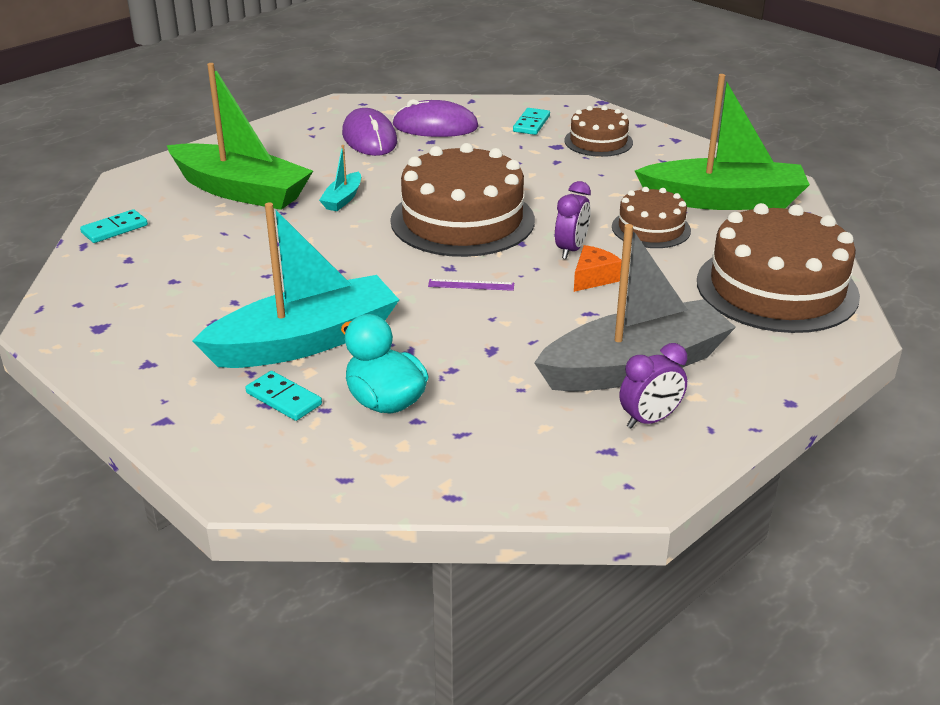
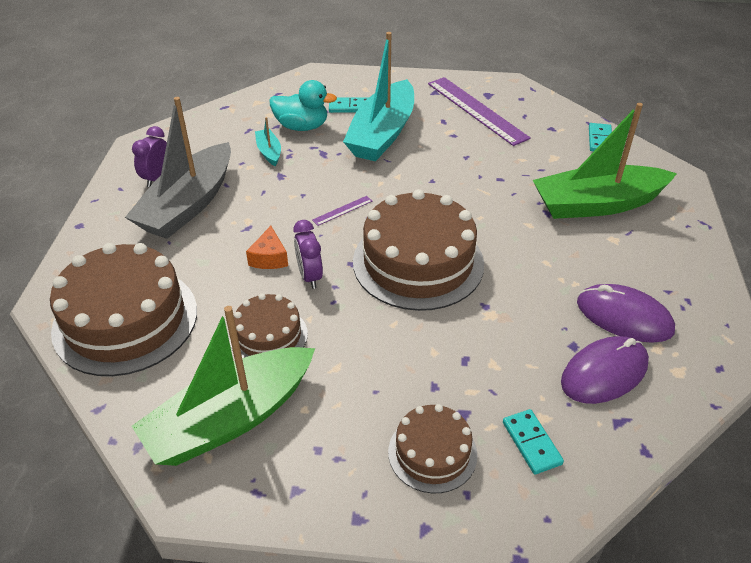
camera: 140 degrees right, 10 degrees up
(152, 315) = (477, 110): none -> purple ruler
(342, 199) = (525, 235): turquoise boat -> turquoise boat (269, 152)

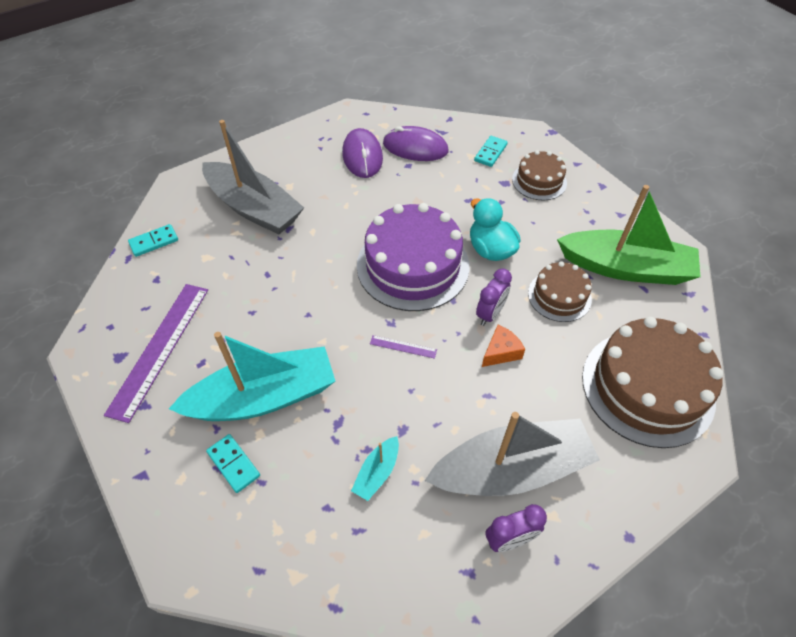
camera: 130 degrees left, 10 degrees up
(302, 126) = (308, 480): turquoise duck -> turquoise duck (490, 249)
(418, 262) = (413, 265): brown cake -> purple cake
(597, 204) = (254, 208): green boat -> grey boat

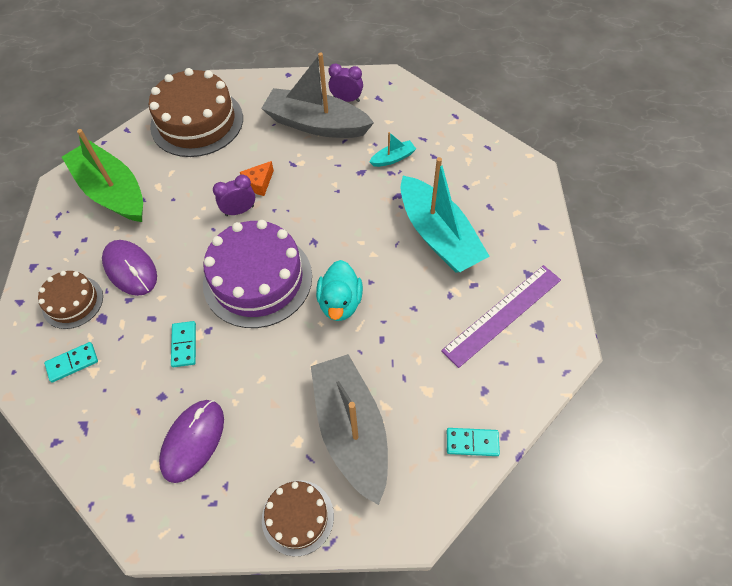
camera: 145 degrees left, 5 degrees up
(234, 464) = (478, 204): turquoise domino -> turquoise domino (184, 345)
(264, 397) = (438, 235): turquoise boat -> turquoise boat turned 135 degrees counterclockwise
(403, 347) = (319, 220): purple ruler -> none
(415, 147) = (131, 418): purple mouse -> purple mouse (130, 269)
(490, 249) = (186, 259): turquoise duck -> turquoise duck (340, 303)
(501, 352) = (259, 183): orange cheese -> orange cheese turned 45 degrees counterclockwise
(559, 296) = (180, 197): brown cake -> brown cake (297, 517)

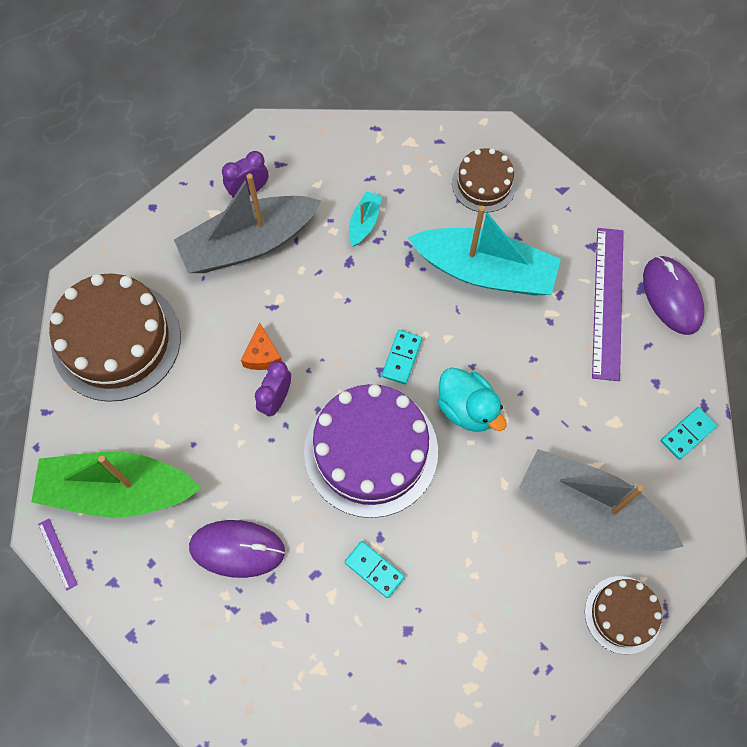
camera: 45 degrees left, 10 degrees up
(51, 198) = (58, 554): none -> purple ruler
(72, 363) = (291, 681): turquoise domino -> turquoise domino (402, 358)
(73, 302) = (219, 630): brown cake -> brown cake (484, 183)
(193, 441) = (477, 639): purple mouse -> purple mouse (672, 296)

